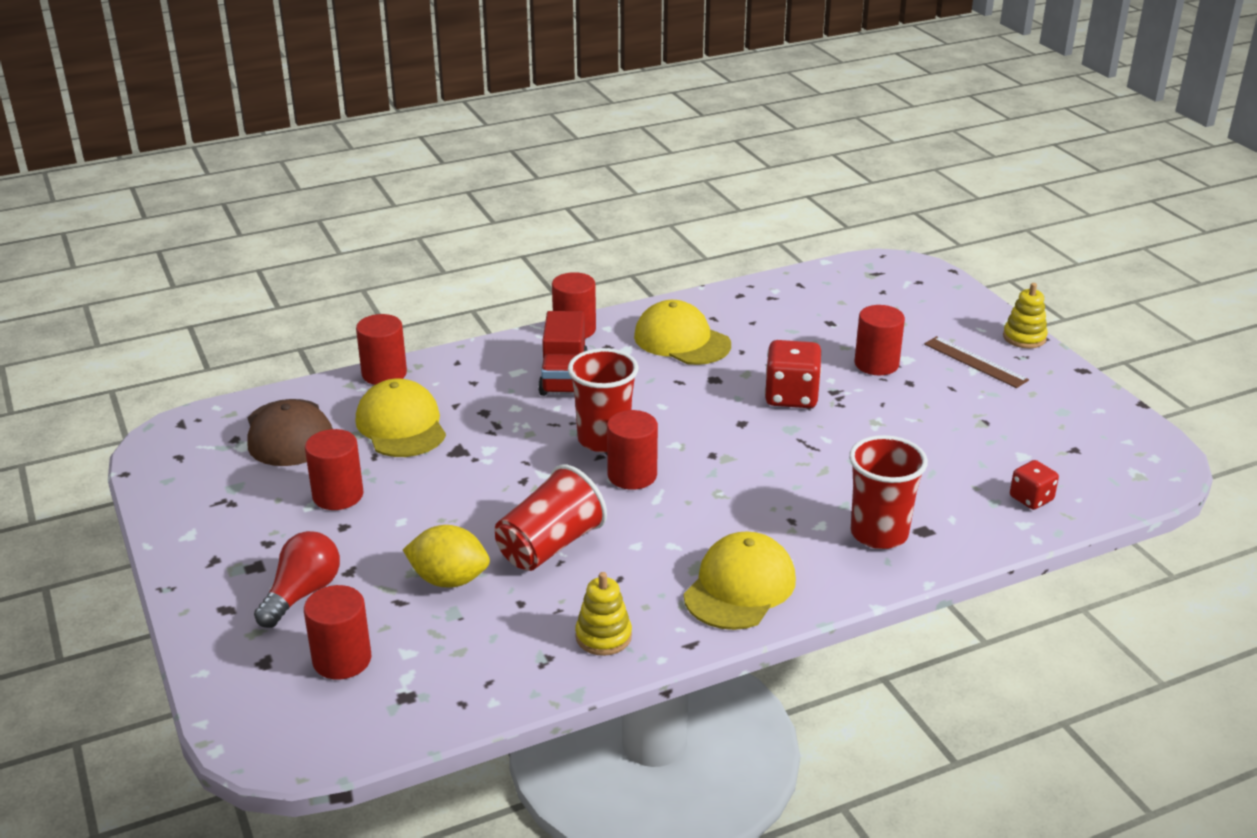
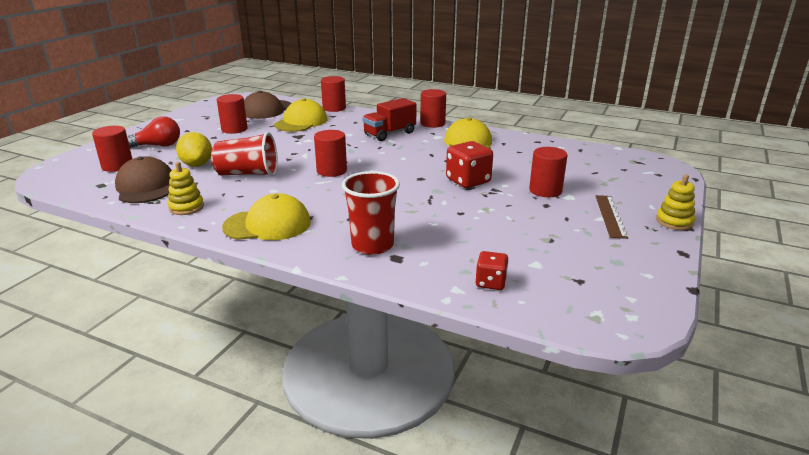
camera: 50 degrees right, 5 degrees down
(475, 653) = (146, 186): none -> brown cap
(604, 439) = (352, 156): red cup -> none

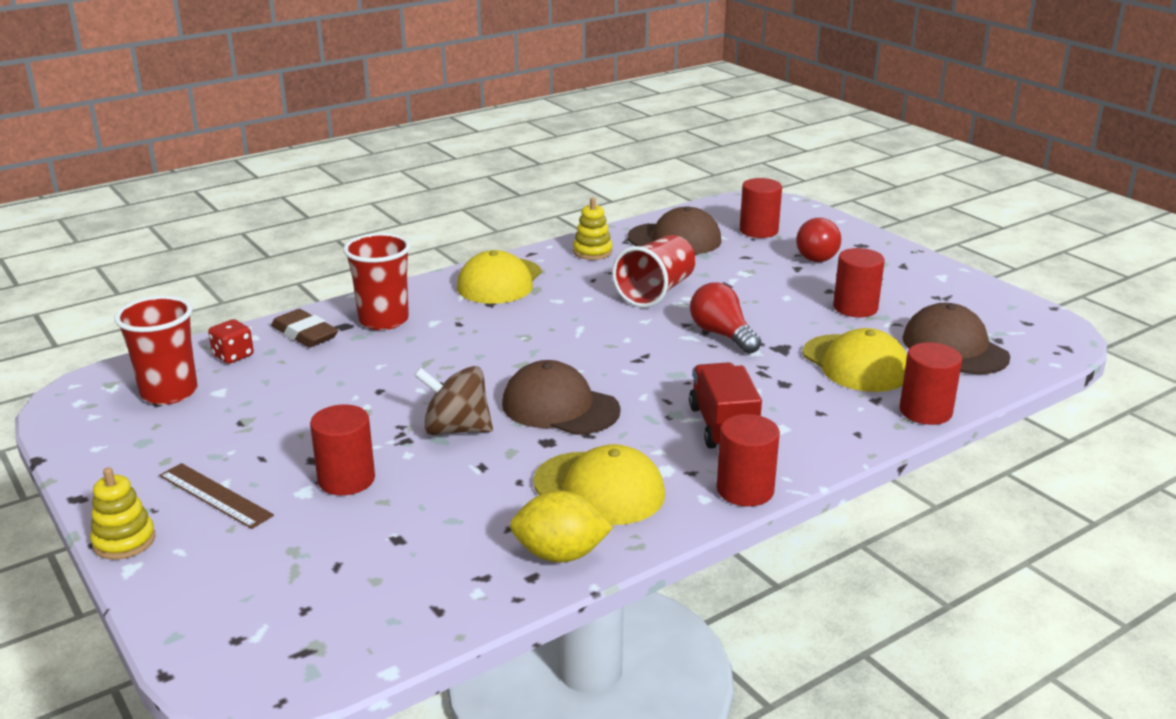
camera: 120 degrees right, 0 degrees up
(197, 165) = (720, 269): yellow lemon -> yellow lemon (560, 554)
(294, 149) = (722, 334): none -> red light bulb
(331, 171) = (608, 342): red cylinder -> none
(415, 165) = (560, 407): none -> brown cap
(426, 268) = (305, 334): none -> brown eraser
(468, 181) = (456, 429): red dice -> brown spinning top
(565, 283) = (169, 392): none -> red cup

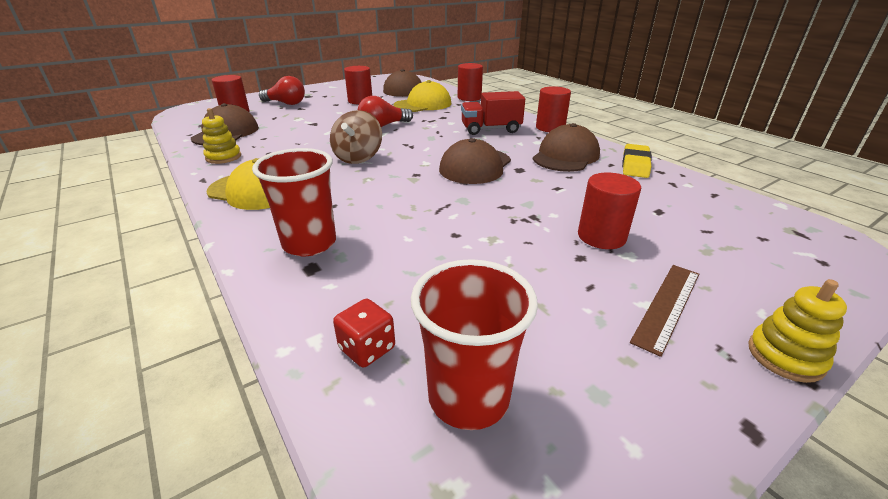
camera: 90 degrees left, 5 degrees up
(305, 334) = (322, 293): brown eraser -> none
(456, 429) = (512, 198): brown spinning top -> brown spinning top (358, 158)
(560, 554) = (635, 165): yellow lemon -> yellow eraser
(599, 488) = (565, 156): yellow cap -> brown cap
(656, 292) = (313, 140): red cup -> none

